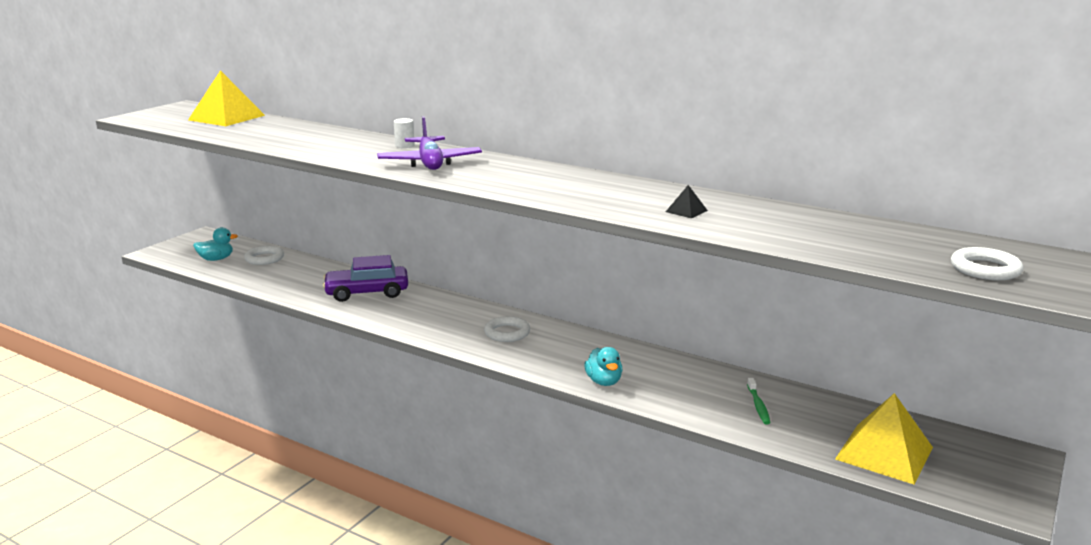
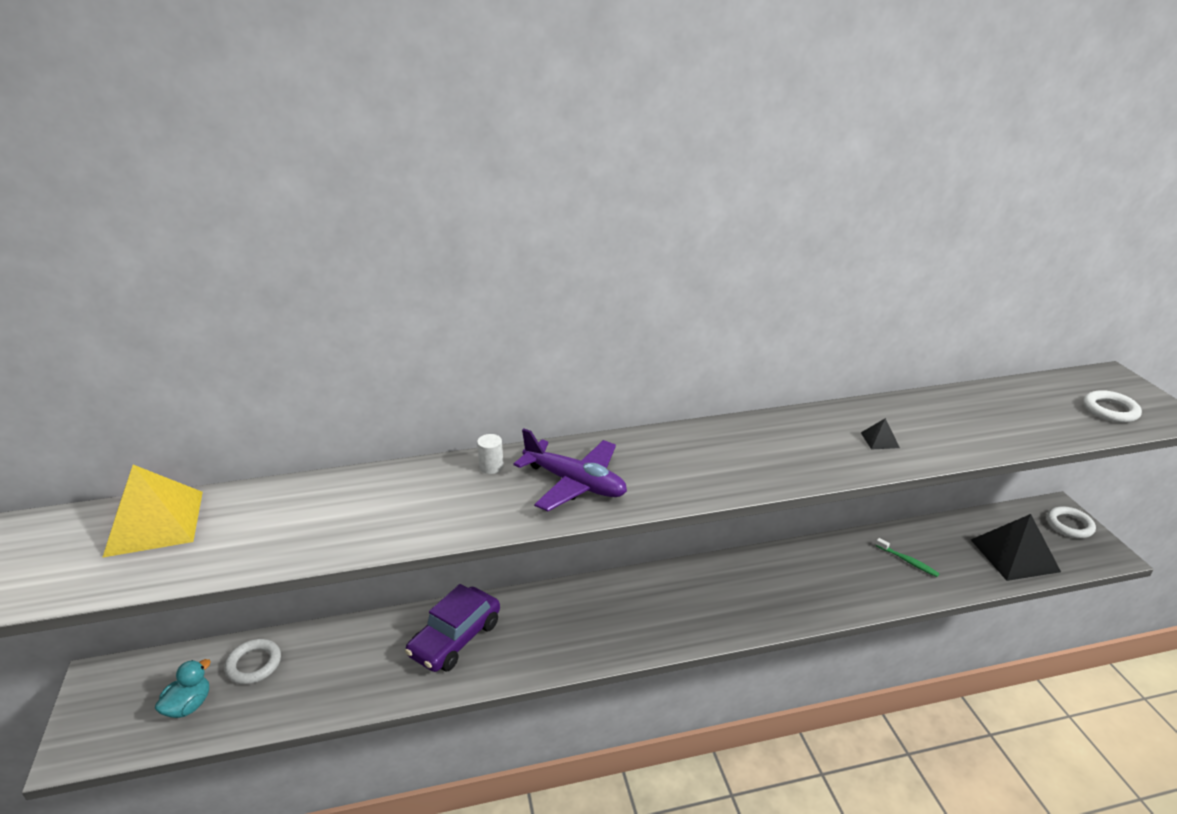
camera: 45 degrees left, 10 degrees up
(507, 333) = (655, 604): white ring -> white ring (1069, 525)
(604, 381) = (799, 608): turquoise duck -> none
(884, 453) = (1014, 555): yellow pyramid -> black pyramid

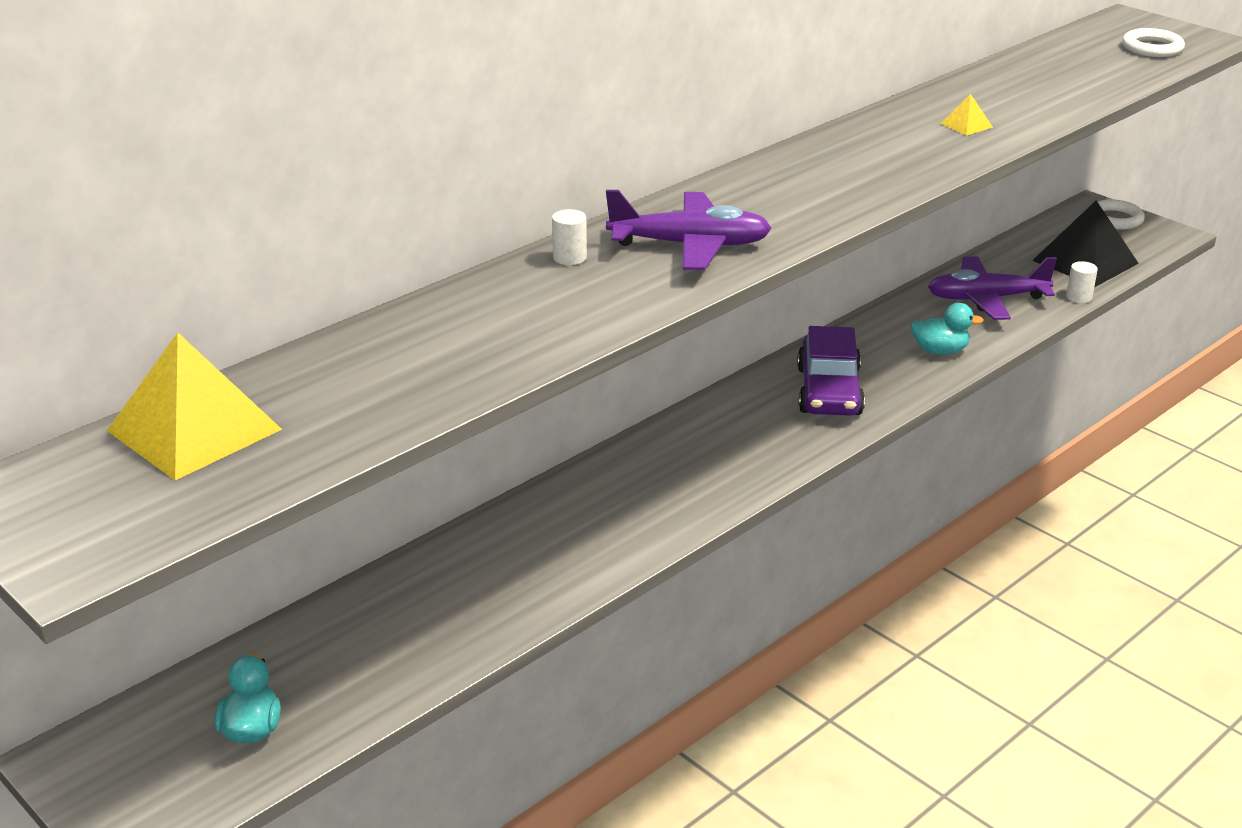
camera: 30 degrees left, 0 degrees up
(254, 664) = (294, 658): white ring -> none
(455, 638) = (543, 538): purple car -> purple car (829, 391)
(836, 593) = (940, 351): none -> turquoise duck
(880, 440) = (966, 125): black pyramid -> yellow pyramid
(907, 561) = (986, 299): green toothbrush -> purple plane
(985, 585) = (1079, 297): none -> white cylinder

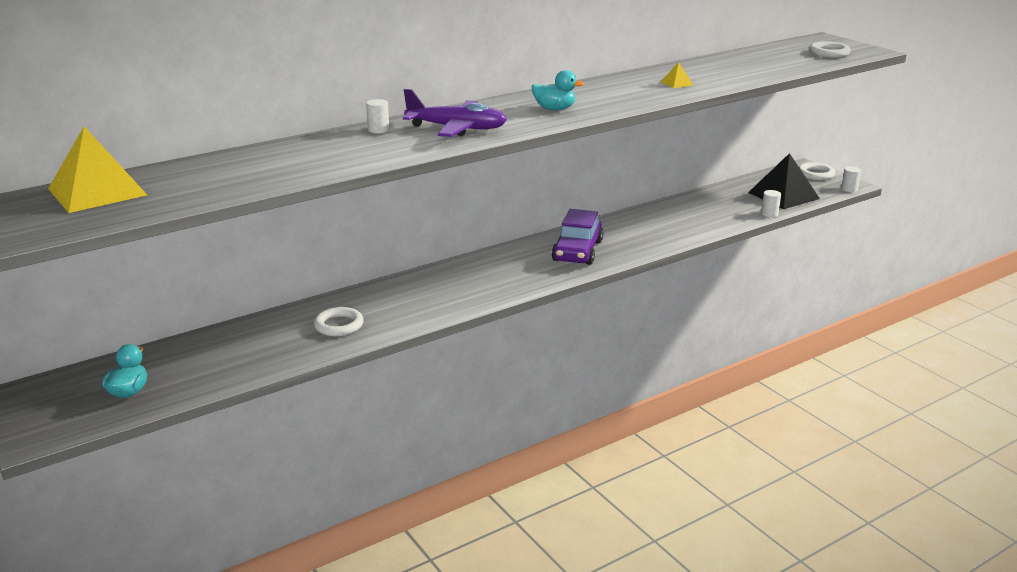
camera: 10 degrees right, 5 degrees down
(527, 567) = (339, 325): none -> white ring
(940, 351) = (661, 235): turquoise duck -> turquoise duck (554, 109)
(986, 299) = (706, 210): purple plane -> none
(1173, 242) = (849, 189): none -> white cylinder

